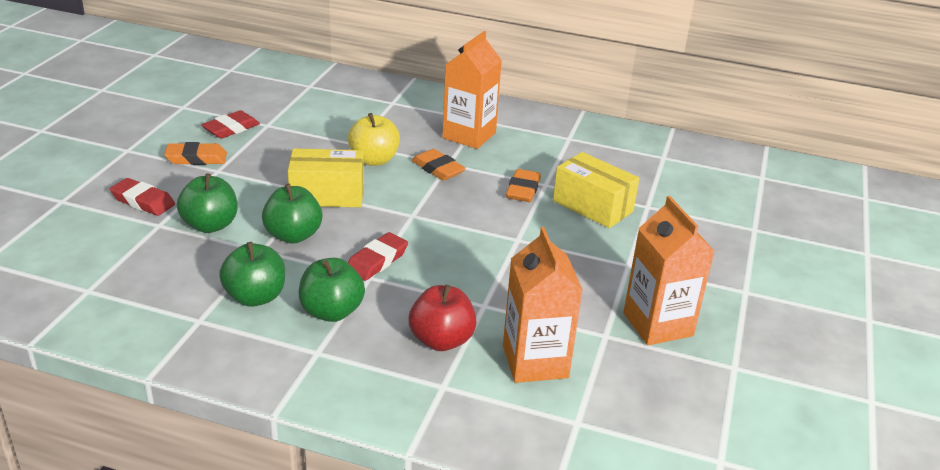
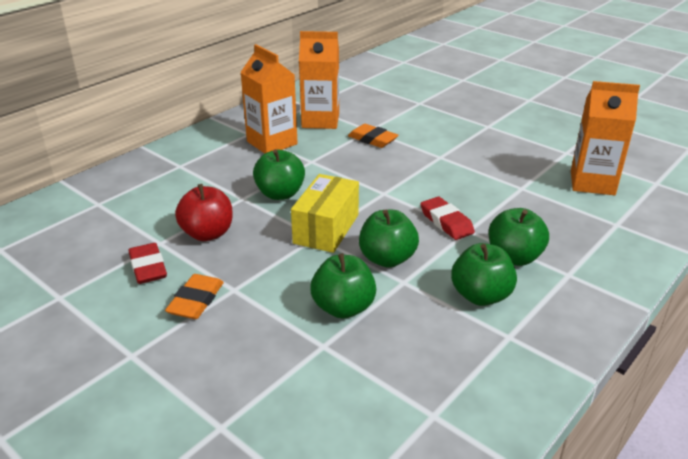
camera: 65 degrees left, 0 degrees up
(143, 201) = (266, 352): red eraser -> none
(374, 160) = (280, 194): yellow apple -> green apple
(438, 169) = (317, 167): orange eraser -> none
(441, 340) = (562, 214): red apple -> red apple (207, 234)
(592, 206) = (409, 120): yellow box -> none
(657, 324) = (558, 133): orange carton -> orange carton (320, 121)

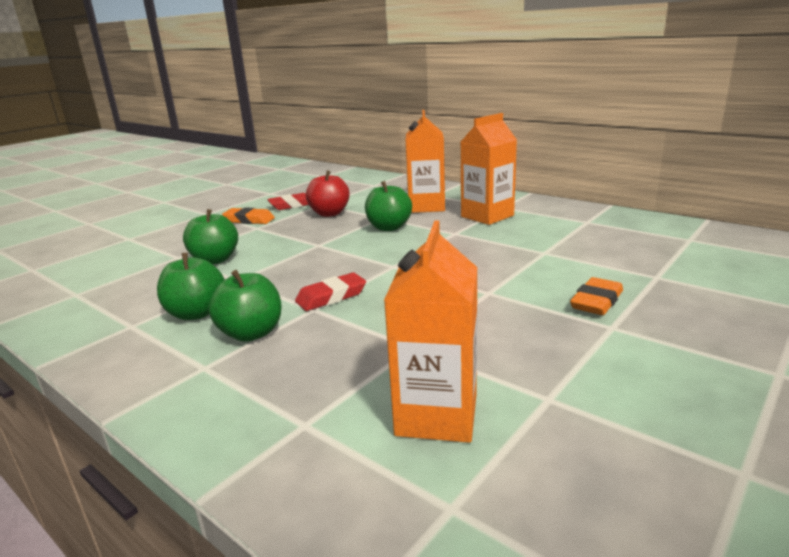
camera: 90 degrees right, 10 degrees down
(320, 121) = (552, 229): orange carton -> orange carton (426, 206)
(326, 229) = (329, 247): yellow box -> none
(372, 139) = (517, 255): orange eraser -> orange eraser (596, 301)
(387, 259) = (274, 272): green apple -> none

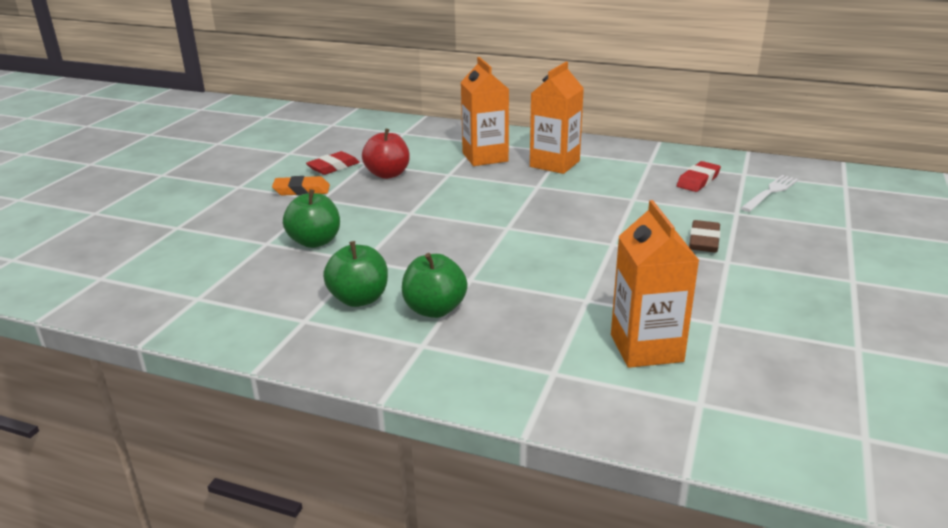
camera: 20 degrees left, 5 degrees up
(331, 297) = (476, 265): red eraser -> red eraser (698, 181)
(389, 227) = (467, 186): green apple -> none
(596, 301) = (704, 241): orange eraser -> brown eraser
(712, 260) = (770, 192): none -> white fork

